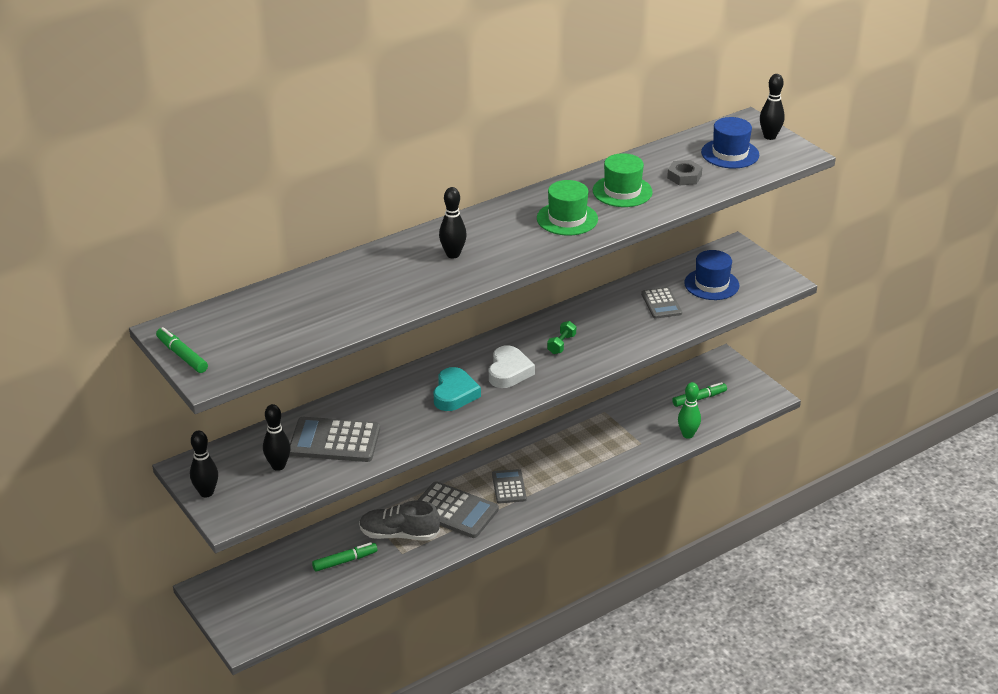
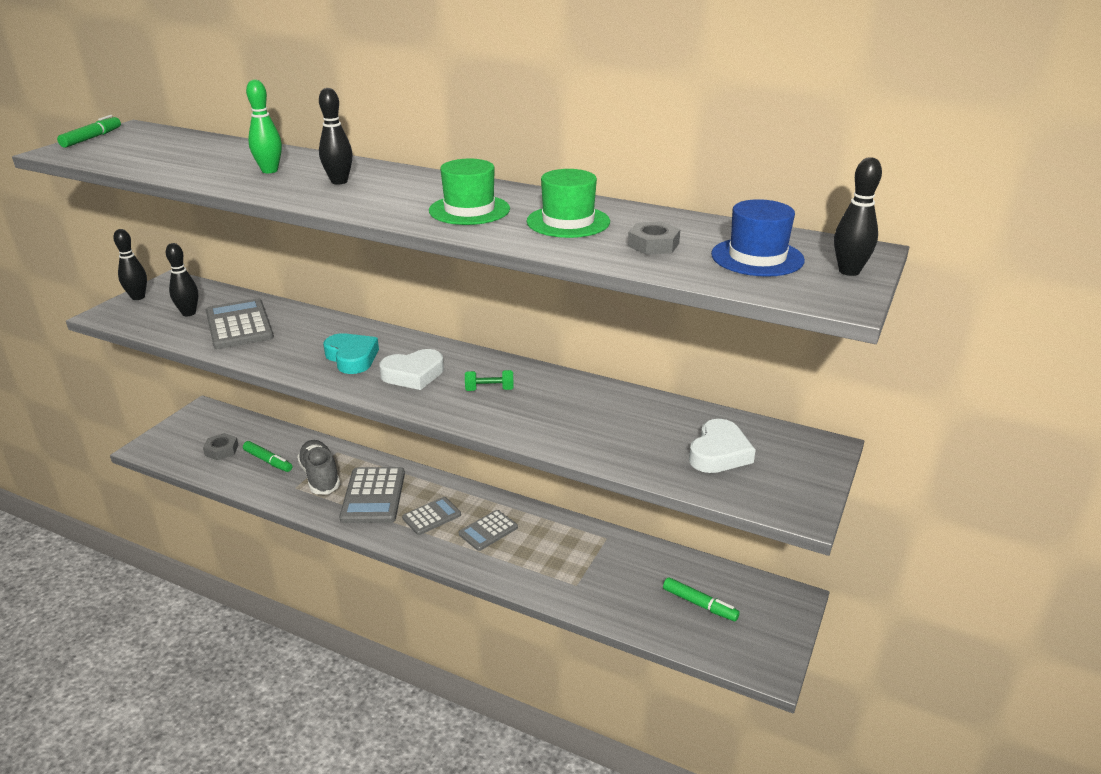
camera: 60 degrees right, 5 degrees down
(298, 588) = (221, 450): none -> grey nut
(454, 394) = (352, 358): turquoise heart -> turquoise heart turned 105 degrees counterclockwise
(661, 304) = (635, 429): grey calculator -> grey calculator (488, 531)
(688, 434) = (624, 618): green bowling pin -> green bowling pin (269, 171)
(711, 284) = (719, 453): blue hat -> white heart

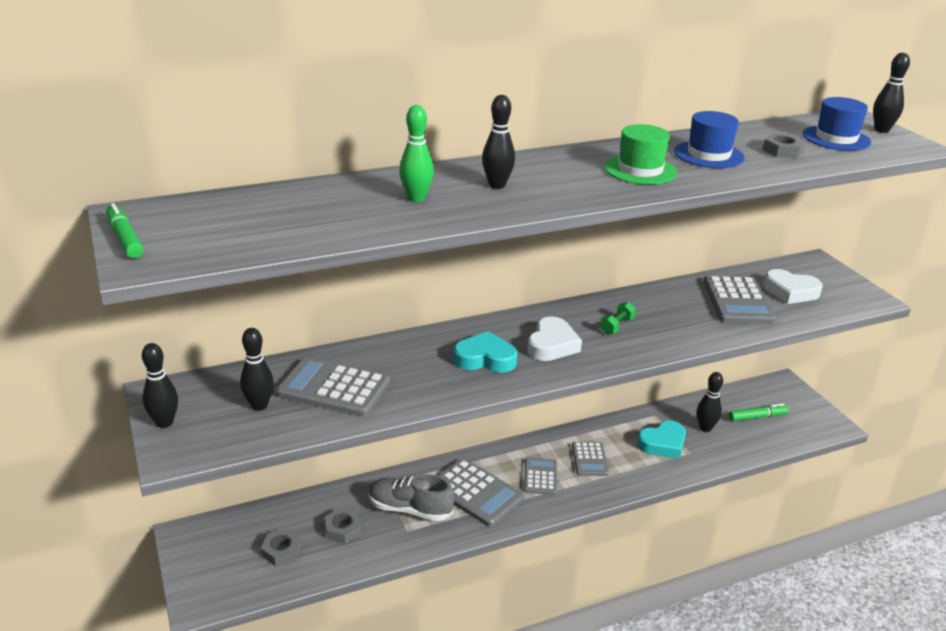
camera: 50 degrees left, 0 degrees up
(268, 461) = (343, 529): green marker -> grey nut
(567, 562) = (663, 444): none -> turquoise heart
(568, 222) = (708, 155): green hat -> blue hat
(629, 577) = (705, 428): none -> black bowling pin
(642, 430) = (737, 301): none -> grey calculator
(719, 453) = (790, 291): white heart -> white heart turned 135 degrees clockwise

